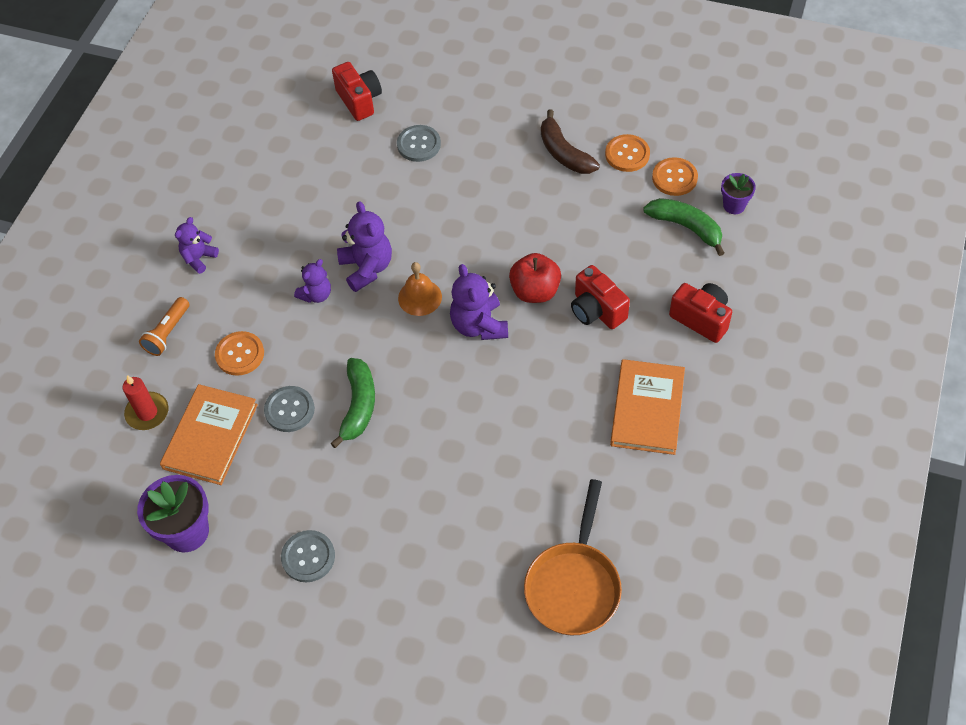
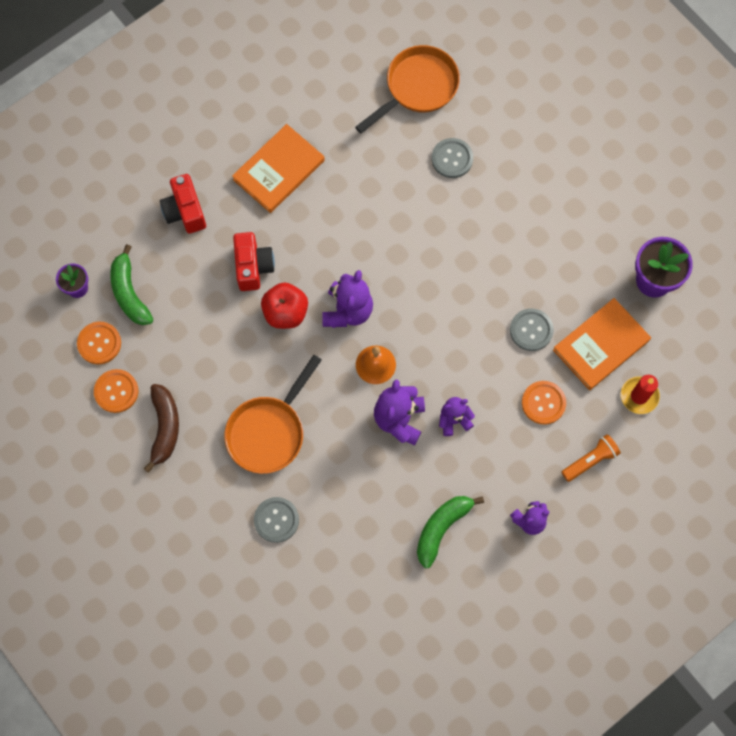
camera: 150 degrees left, 15 degrees up
(308, 557) = (579, 211): grey button -> grey button (452, 159)
(358, 406) = (479, 301): green banana -> green banana (442, 528)
(359, 100) = (294, 609): red camera -> none
(474, 197) = (269, 431): none -> orange pan

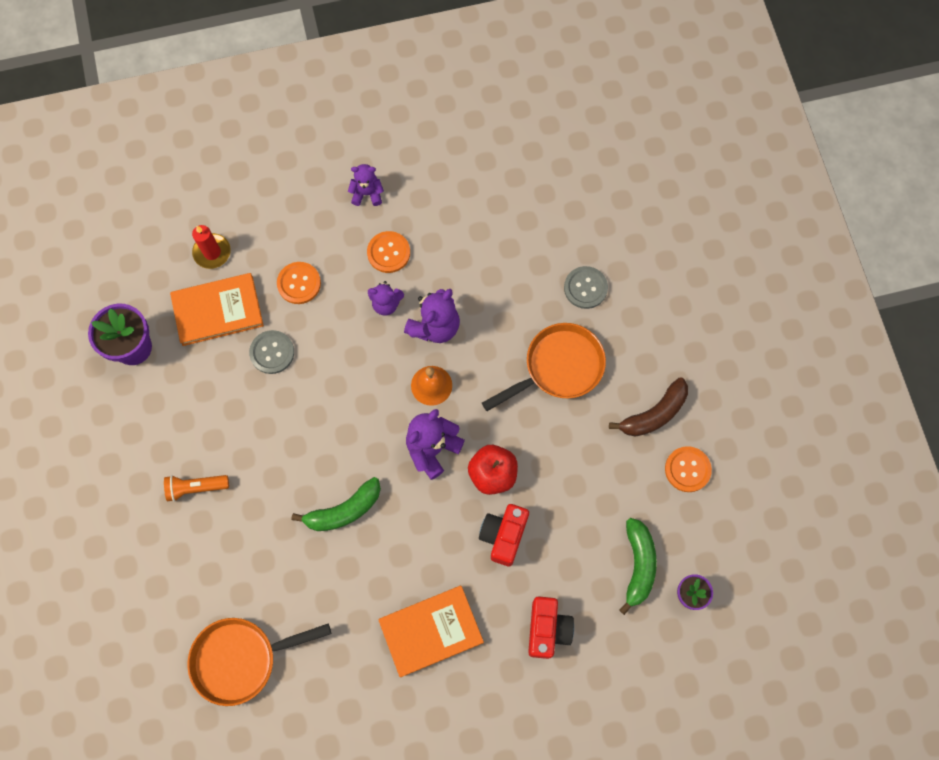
camera: 155 degrees left, 0 degrees up
(99, 343) = (687, 525): orange button -> orange button (388, 252)
(164, 428) = (654, 414): brown banana -> brown banana turned 150 degrees counterclockwise
(442, 528) = (444, 219): green banana -> green banana (344, 510)
(452, 159) = (250, 560): grey button -> none
(590, 460) = (287, 218): orange flashlight -> orange flashlight (196, 488)

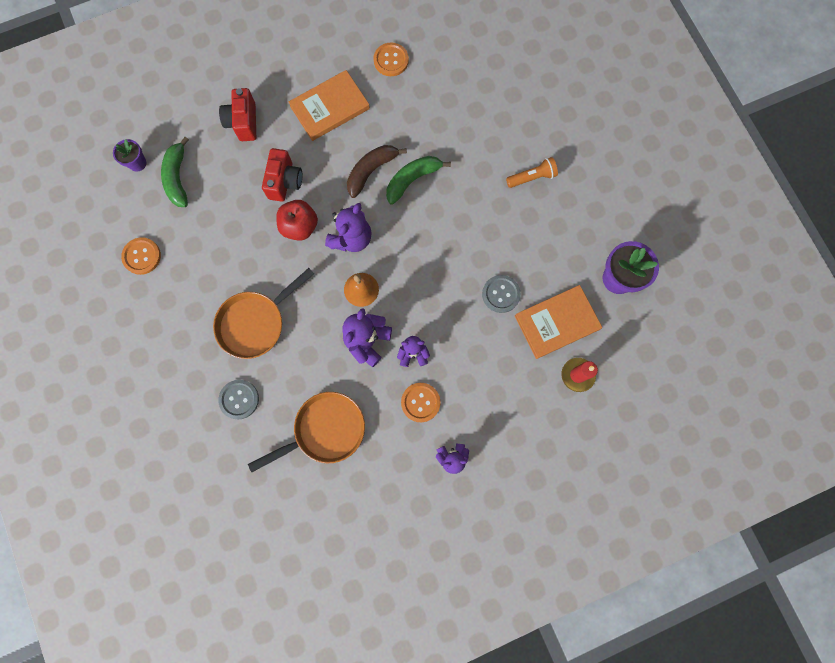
camera: 170 degrees right, 5 degrees up
(241, 659) = (464, 67): orange pan -> orange pan (325, 430)
(299, 283) = (493, 359): orange button -> orange button (391, 60)
(654, 414) = (171, 297): brown banana -> brown banana (371, 171)

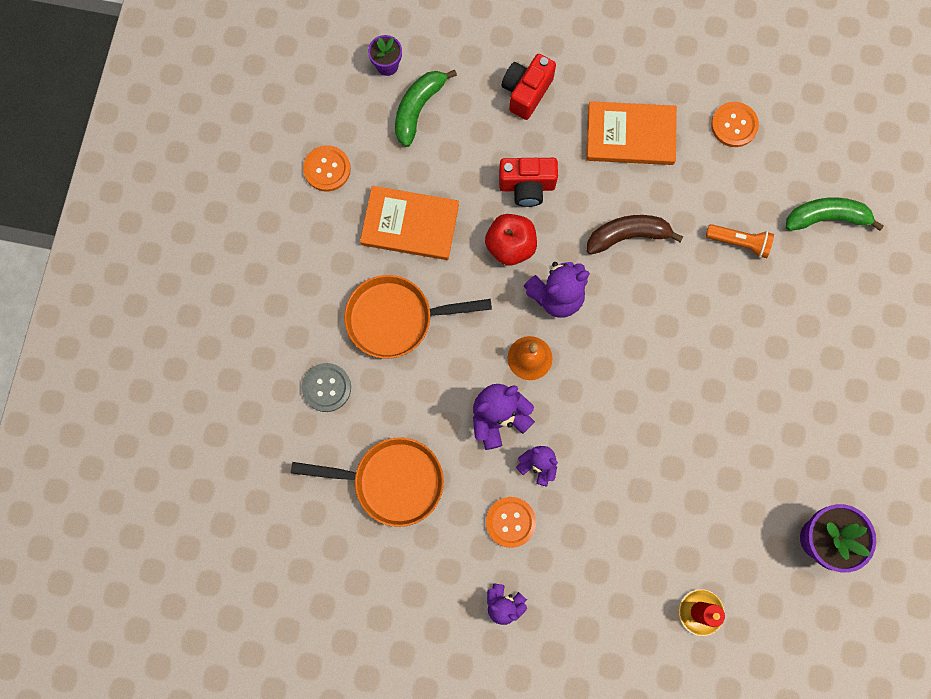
camera: 35 degrees right, 0 degrees up
(284, 182) = (527, 186): red camera -> red camera turned 45 degrees clockwise
(412, 180) = (666, 275): green banana -> green banana (826, 217)
(501, 294) = (677, 466): grey button -> none
(532, 177) = (802, 360): orange flashlight -> orange flashlight (739, 242)
(557, 323) = (717, 539): orange book -> orange book (410, 225)

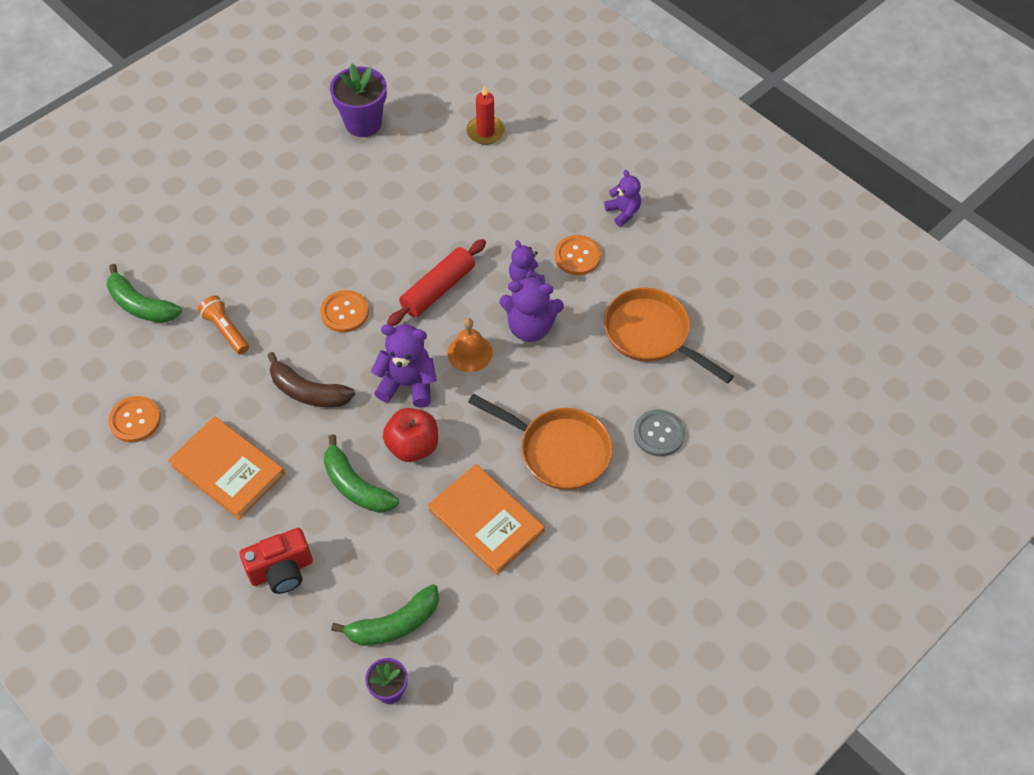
camera: 145 degrees left, 20 degrees down
(327, 169) = (526, 623): orange button -> orange button (344, 312)
(527, 186) = (355, 486): red camera -> green banana
(603, 401) = (438, 289): none -> red rolling pin

